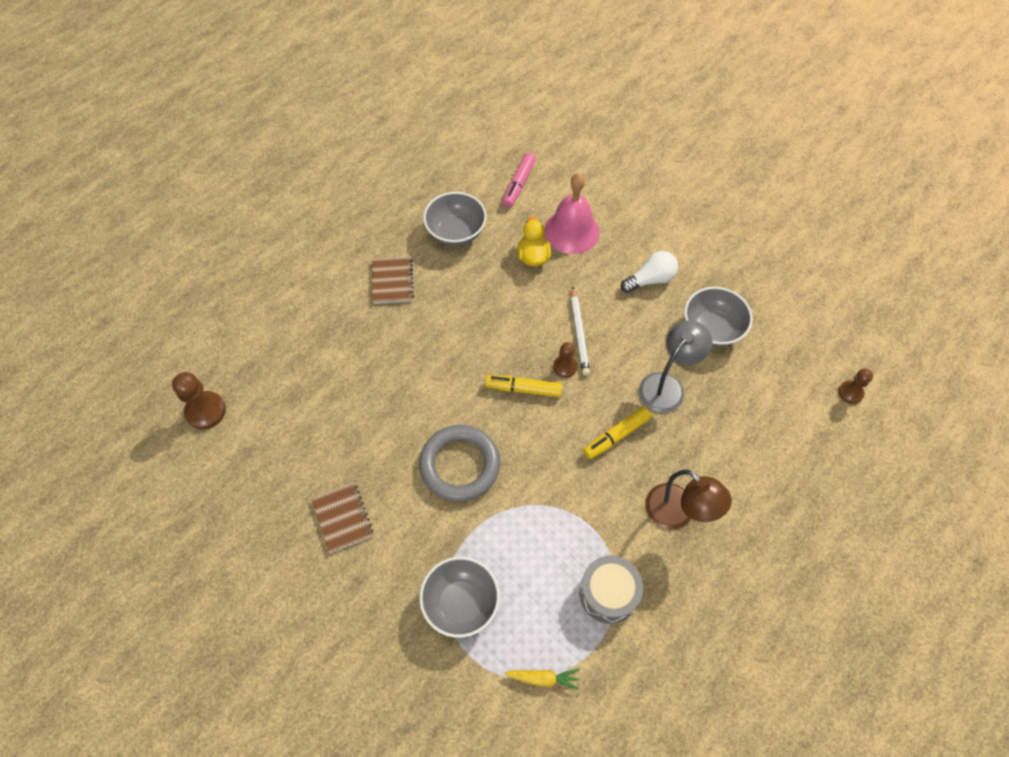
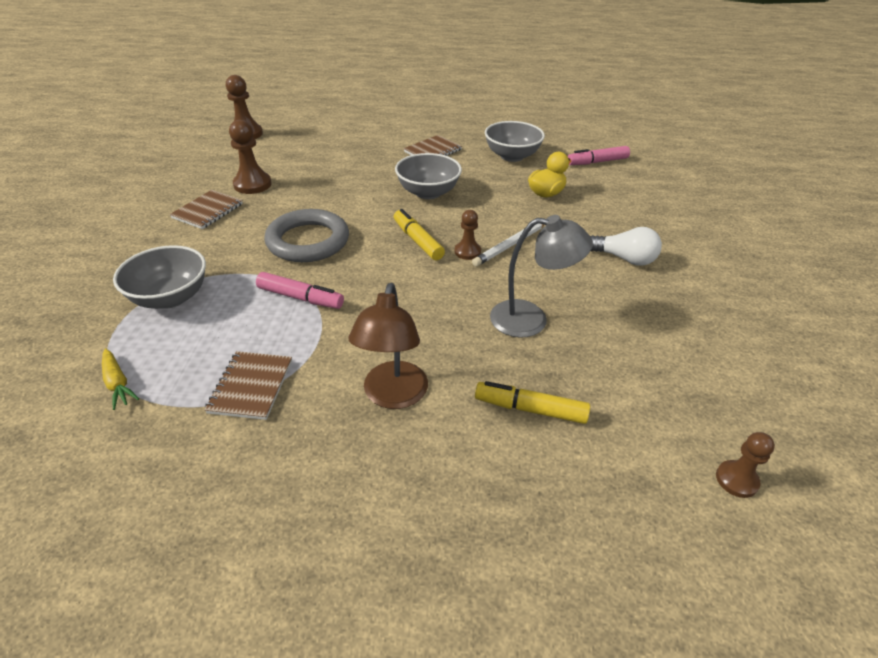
camera: 50 degrees right, 20 degrees down
(324, 458) = (252, 184): none -> brown pawn
(533, 511) = (300, 298): none -> pink marker
(571, 231) = (599, 200): pink bell -> none
(608, 593) = (251, 386): grey drum -> brown notebook
(616, 436) = (435, 311): yellow marker -> yellow marker (530, 409)
(712, 329) = (636, 320): grey bowl -> grey bowl (428, 192)

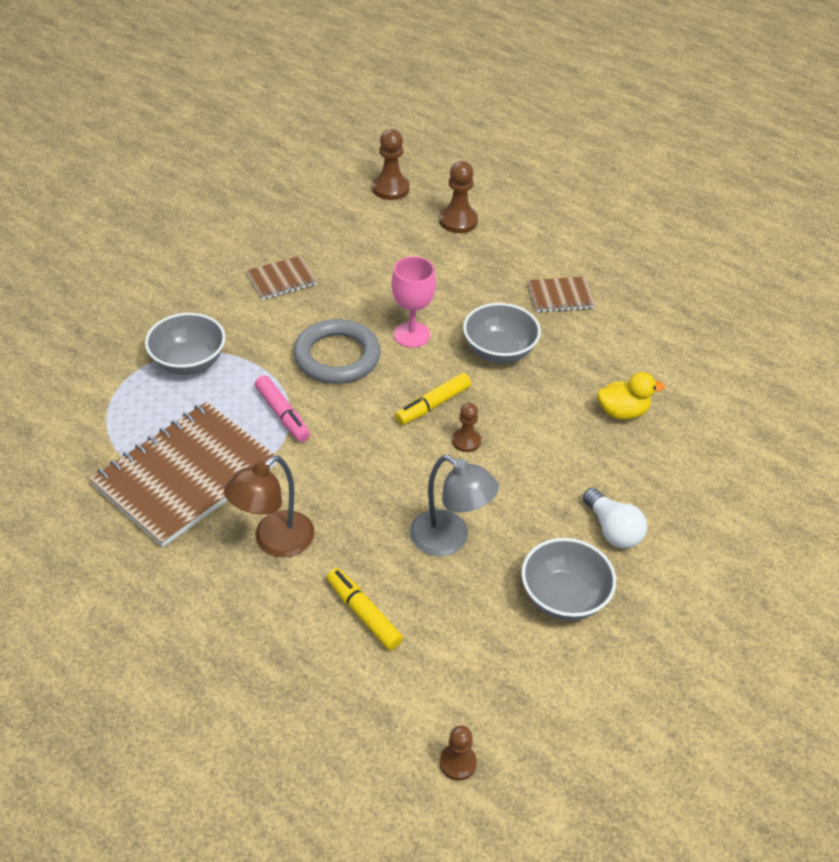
camera: 35 degrees right, 5 degrees up
(118, 383) = (105, 423): yellow carrot -> none
(251, 386) = (186, 475): brown notebook -> brown notebook, size x2.12
(252, 184) = (343, 263): brown pawn -> brown pawn (458, 221)
(353, 206) = (411, 335): none -> pink goblet
(417, 241) = (433, 405): yellow marker -> yellow marker turned 135 degrees counterclockwise
(511, 245) = (516, 455): white pencil -> none
(512, 156) = (641, 343): grey bowl -> grey bowl (564, 597)
(597, 162) = (735, 397): pink marker -> none

